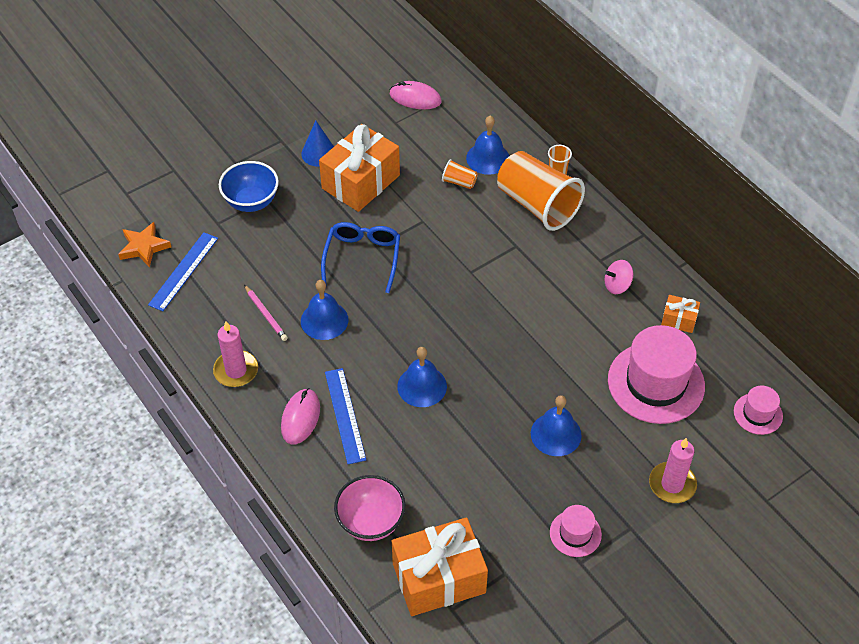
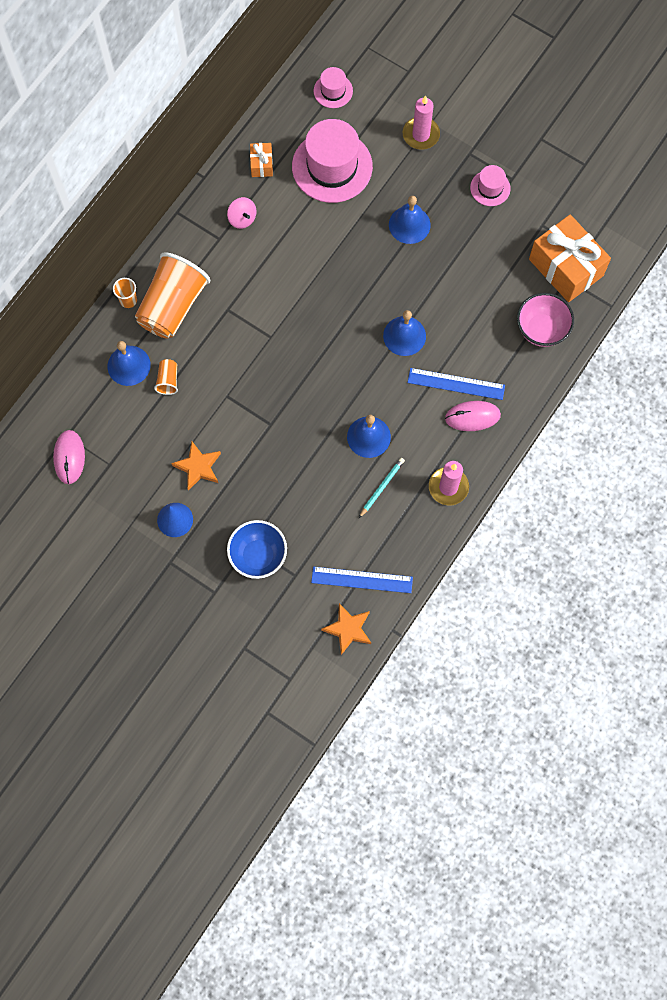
camera: 110 degrees left, 20 degrees up
(266, 314) = (381, 487): pink pencil -> turquoise pencil
(345, 415) = (456, 384): blue ruler -> blue ruler turned 45 degrees clockwise
(361, 182) = (198, 467): orange gift -> orange star
(362, 258) = (289, 431): blue glasses -> none

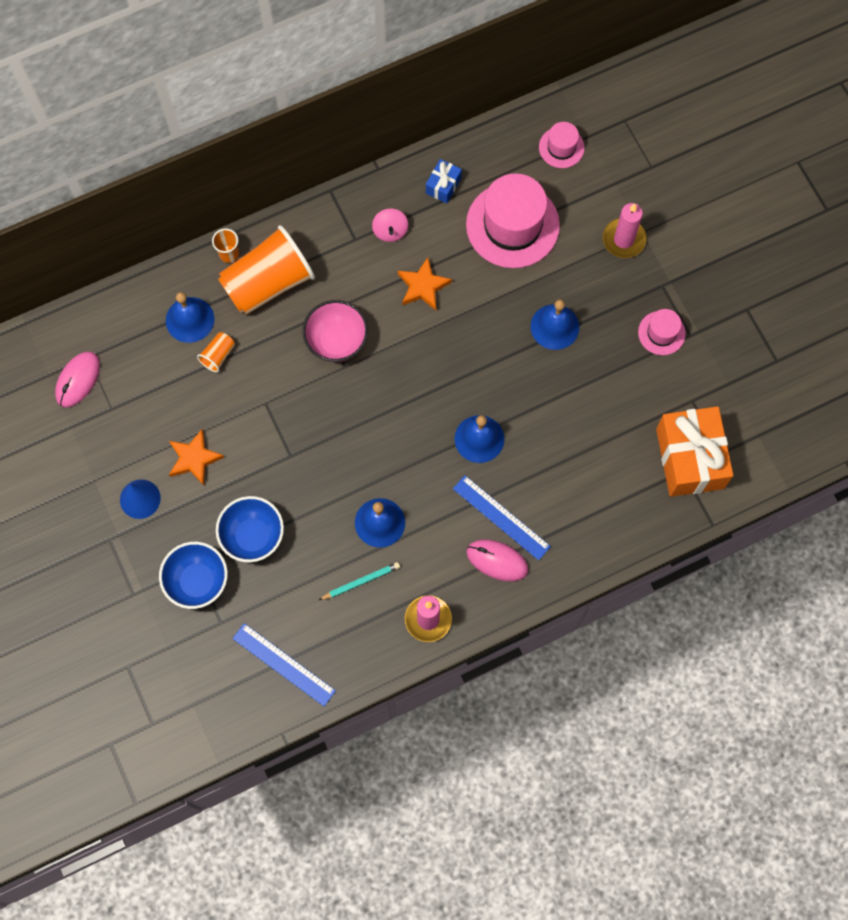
camera: 30 degrees right, 0 degrees up
(261, 164) = (443, 186): orange gift -> blue gift
(279, 499) = (253, 536): none -> blue bowl
(348, 629) = (239, 706): orange star -> orange star (423, 286)
(541, 329) = (624, 510): pink bowl -> pink bowl (337, 341)

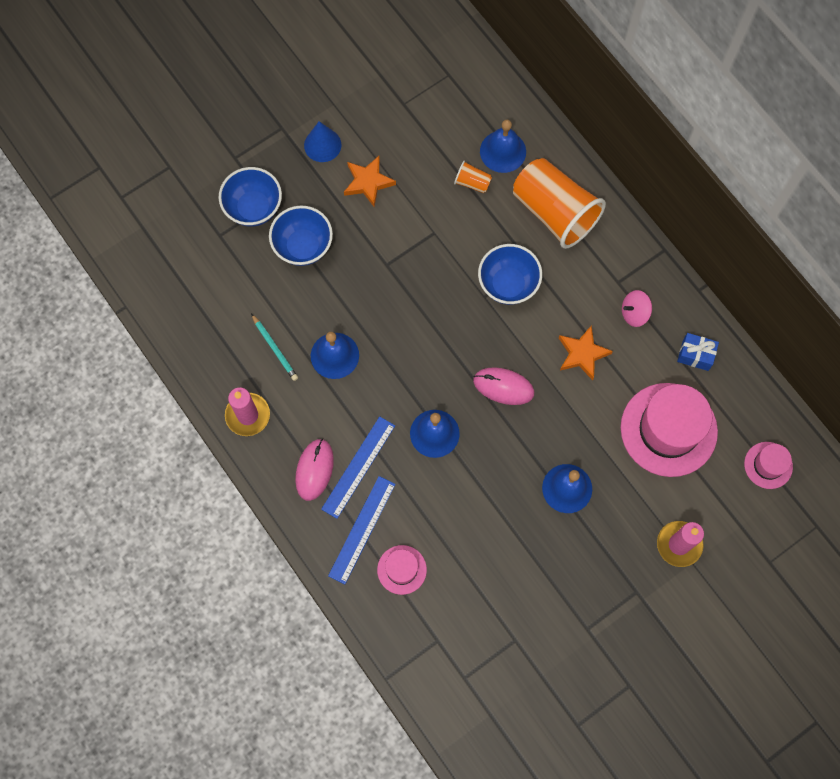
camera: 80 degrees right, 0 degrees up
(78, 380) = (425, 71): pink mouse -> pink mouse (503, 387)
(229, 254) = (576, 172): orange cup -> none
(283, 664) = (188, 295): blue ruler -> blue ruler (362, 529)
(337, 341) = (508, 284): pink bowl -> blue bowl
(661, 333) = (583, 598): pink hat -> pink hat (402, 569)
(690, 458) = (452, 645): orange gift -> none

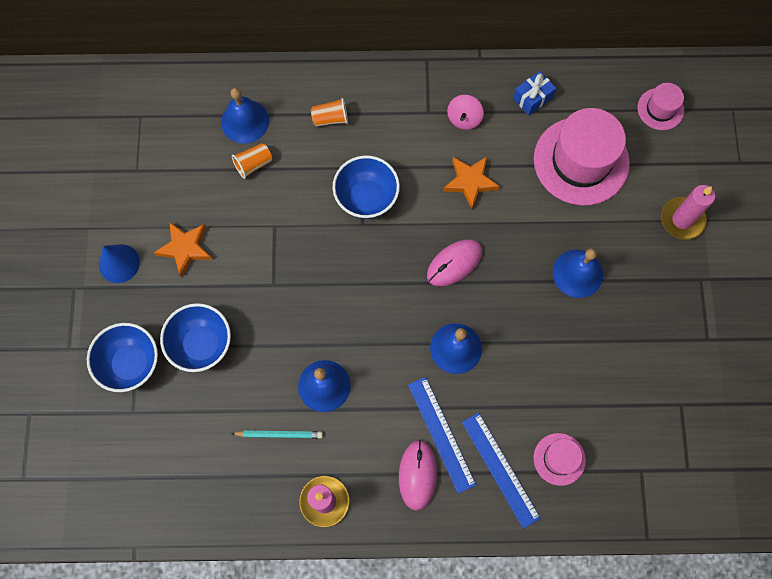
camera: 55 degrees left, 0 degrees up
(314, 470) = (417, 475): pink mouse -> pink mouse turned 45 degrees clockwise
(554, 212) = (330, 118): orange cup -> orange cup, size x0.42

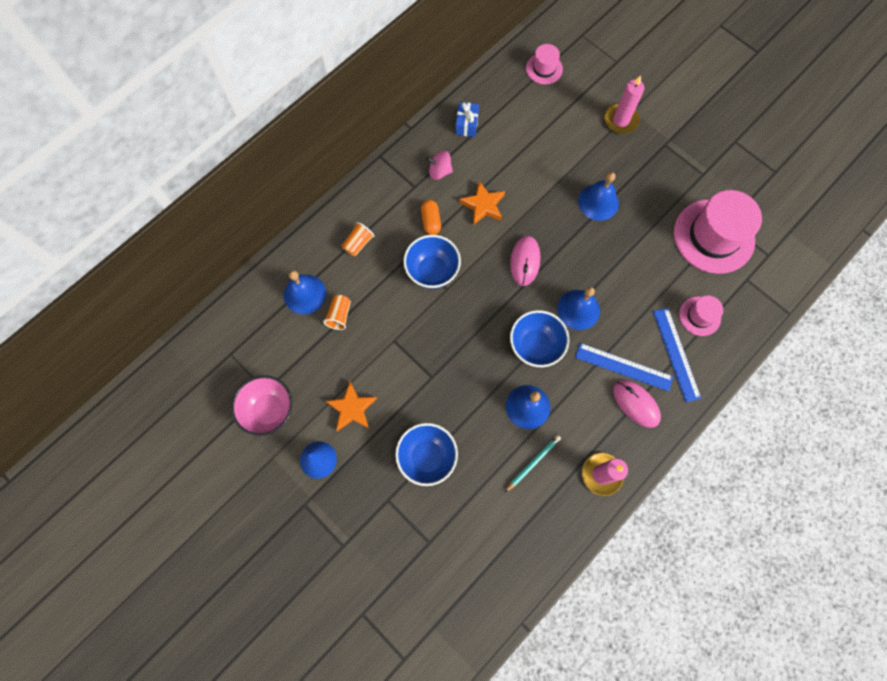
camera: 45 degrees left, 0 degrees up
(123, 189) = (269, 410): none -> pink bowl
(131, 363) = (395, 514): blue bowl -> blue bowl (535, 346)
(410, 155) = (431, 221): none -> orange capsule
(464, 118) = (439, 171): pink spinning top -> pink spinning top turned 120 degrees clockwise
(500, 469) = (676, 354): blue ruler -> blue ruler turned 60 degrees clockwise
(581, 161) = (532, 136): pink hat -> pink hat (713, 236)

